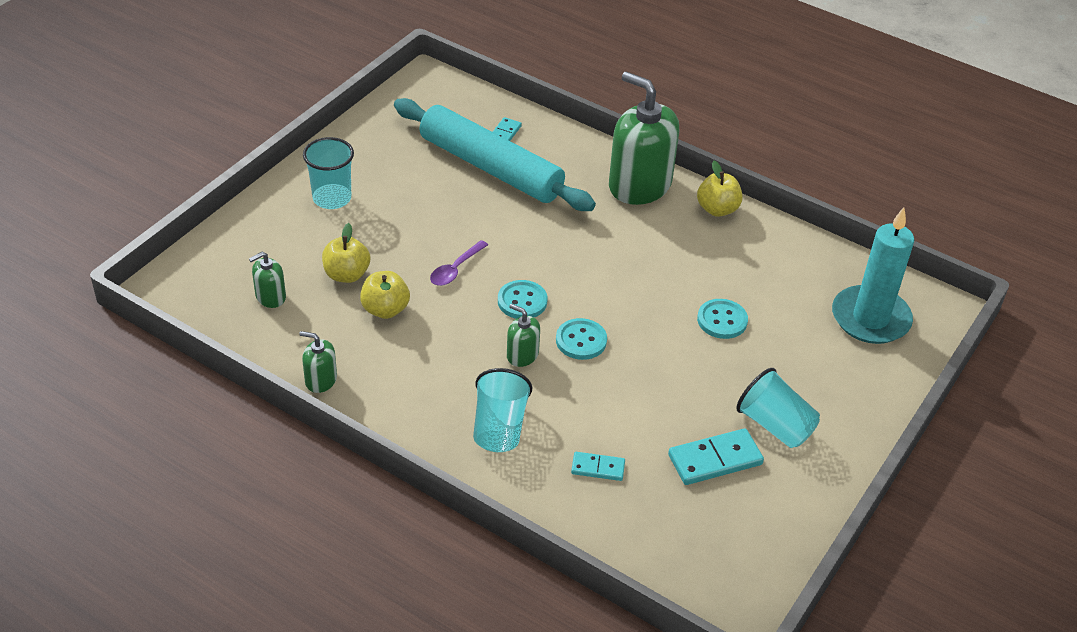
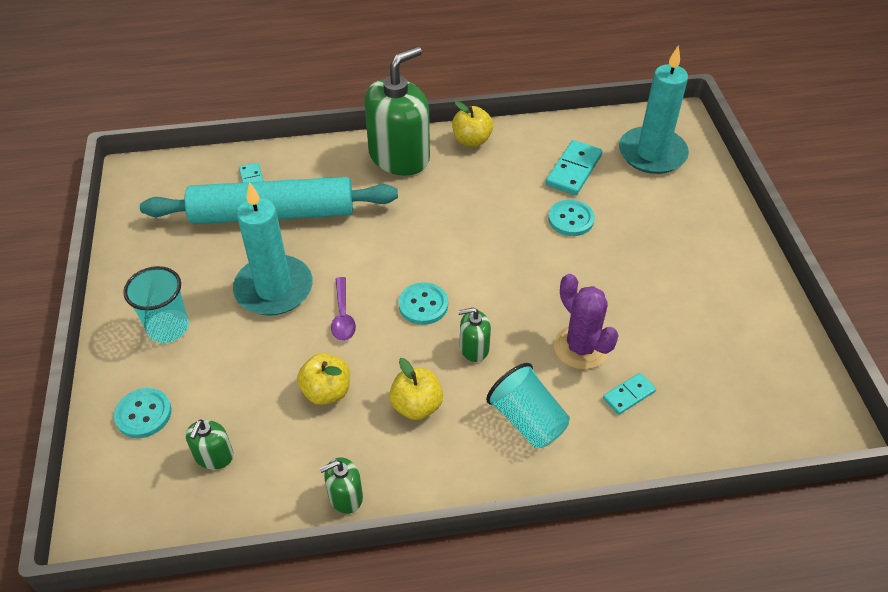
camera: 40 degrees left, 5 degrees up
(346, 275) = (259, 385): yellow apple -> yellow apple (416, 406)
(430, 219) = (274, 289): none -> turquoise candle
(581, 340) = (500, 304): turquoise button -> turquoise button (143, 414)
(604, 412) = (581, 347): none -> purple cactus
(639, 185) = (399, 156): green soap dispenser -> green soap dispenser turned 135 degrees clockwise
(715, 460) = (689, 325): turquoise domino -> turquoise domino (574, 170)
(775, 425) = (691, 271): turquoise cup -> none

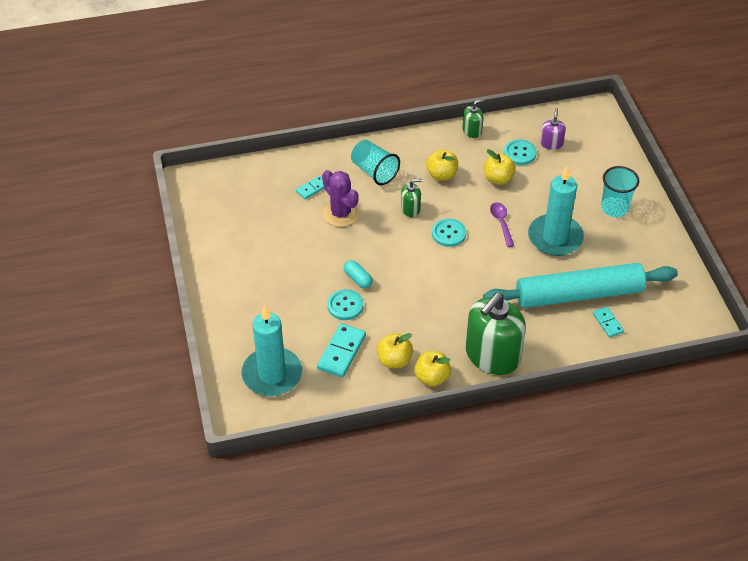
camera: 175 degrees right, 0 degrees up
(143, 414) = (602, 160): turquoise button -> turquoise button (519, 153)
(214, 456) = (551, 143): green soap dispenser -> purple soap dispenser
(512, 159) = (394, 360): none -> yellow apple
(554, 250) = (358, 279): none -> turquoise capsule

